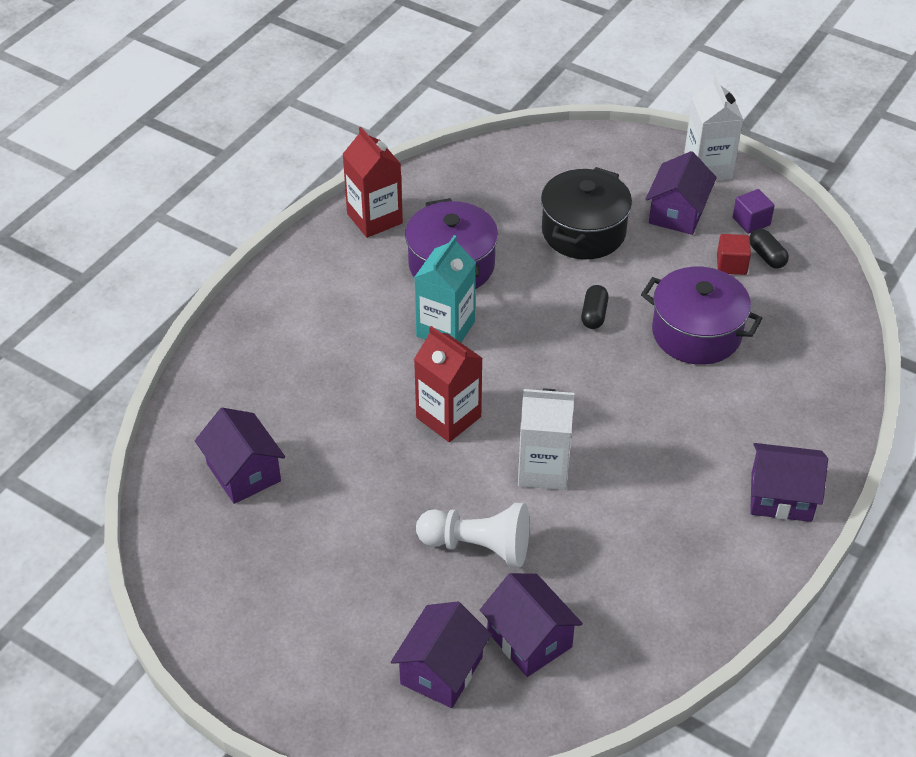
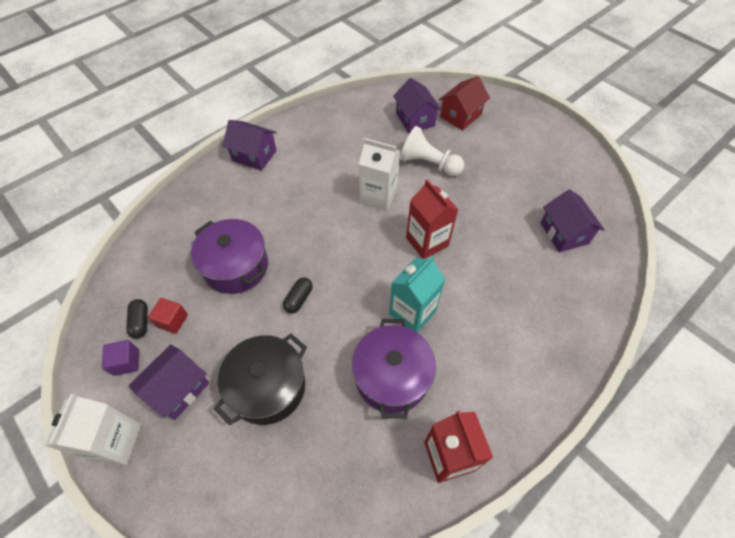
camera: 165 degrees left, 10 degrees up
(441, 670) = (460, 115): purple house -> red house

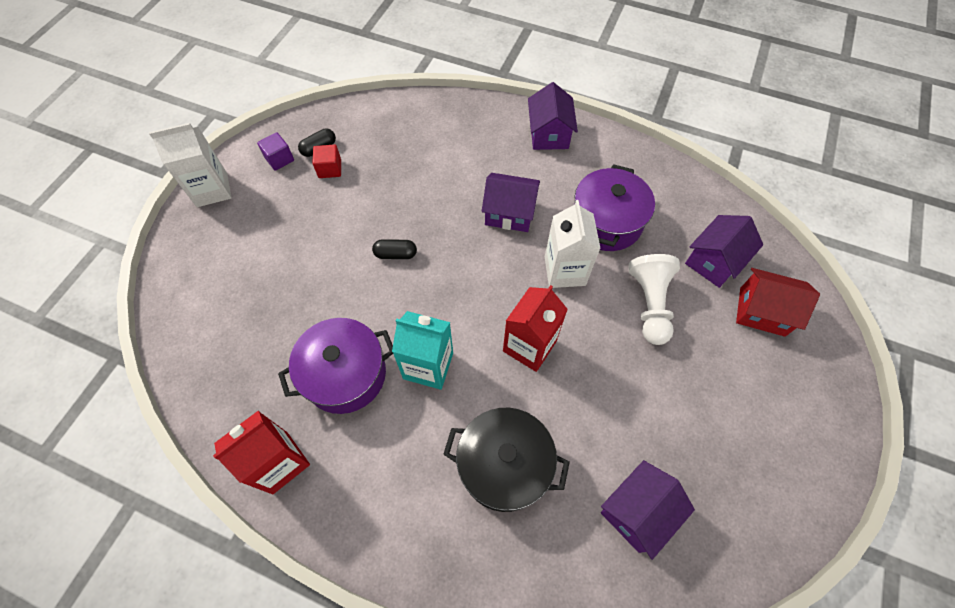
camera: 65 degrees right, 5 degrees up
(178, 389) = (269, 207): purple house -> purple house (509, 213)
(236, 266) = (407, 186): purple pot -> purple pot (606, 222)
(268, 387) = (295, 272): black pot -> black pot (504, 465)

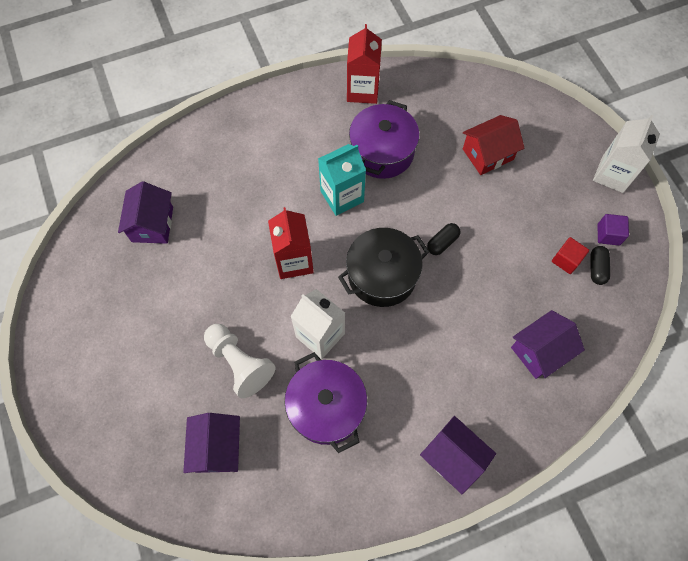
camera: 135 degrees right, 5 degrees up
(504, 465) = (246, 185): black pot -> black pot (382, 275)
(509, 213) = (404, 346): purple house -> purple house (540, 351)
(762, 311) = (153, 432): red house -> red house (487, 154)

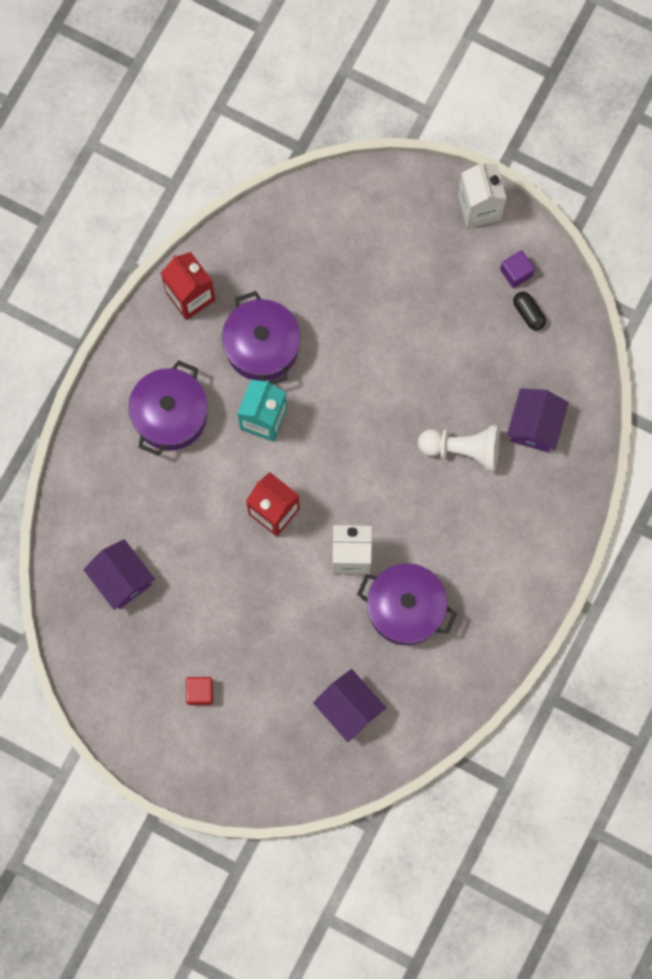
camera: 40 degrees left, 10 degrees up
(239, 363) = (306, 631): white pawn -> white pawn (463, 449)
(283, 149) = (170, 415): none -> purple pot
(382, 275) = (358, 464): black pot -> none
(442, 242) = (384, 393): black capsule -> none
(453, 457) = (532, 566): purple house -> none
(487, 154) = (356, 273): red house -> none
(566, 260) = (498, 326): red cube -> red cube (200, 692)

